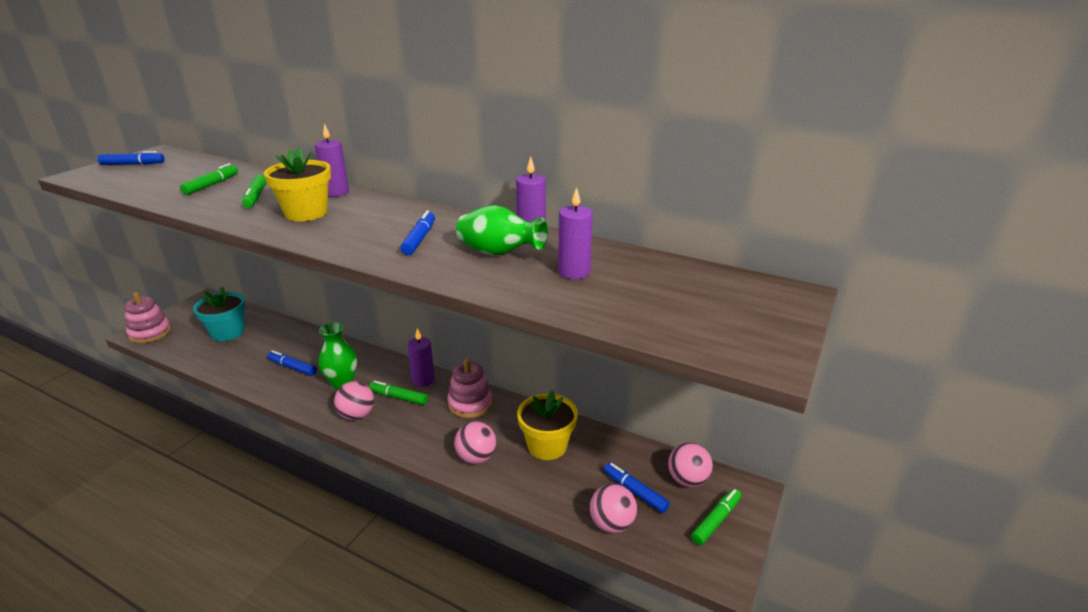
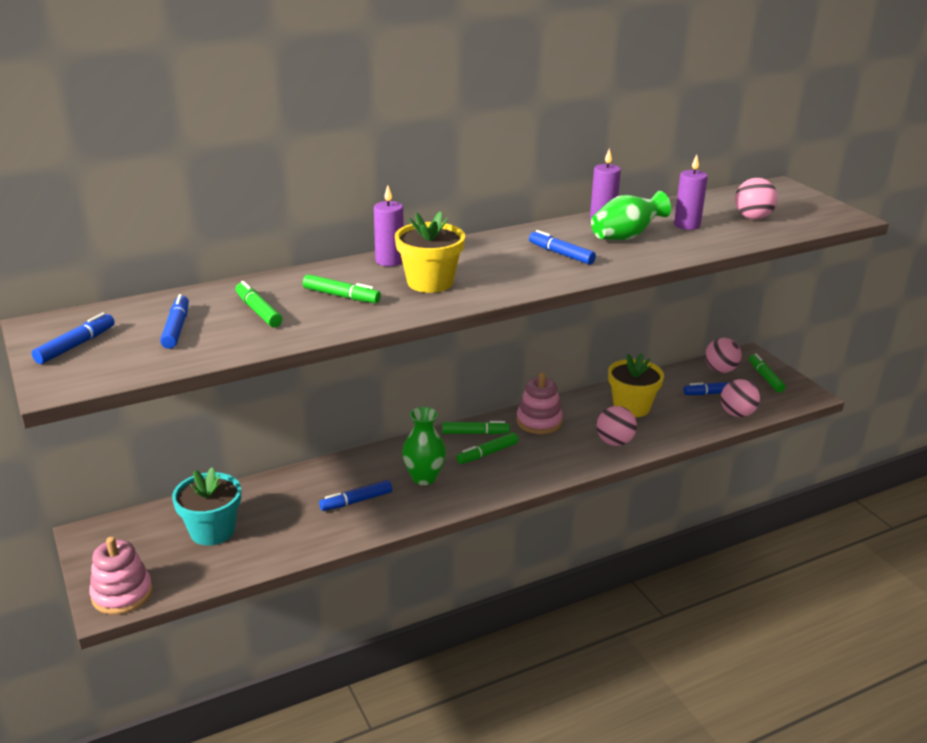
camera: 55 degrees left, 0 degrees up
(171, 175) = (176, 328): none -> blue marker
(357, 415) = (490, 483): pink ball -> pink ball (752, 217)
(423, 380) = (475, 433): purple candle -> green marker

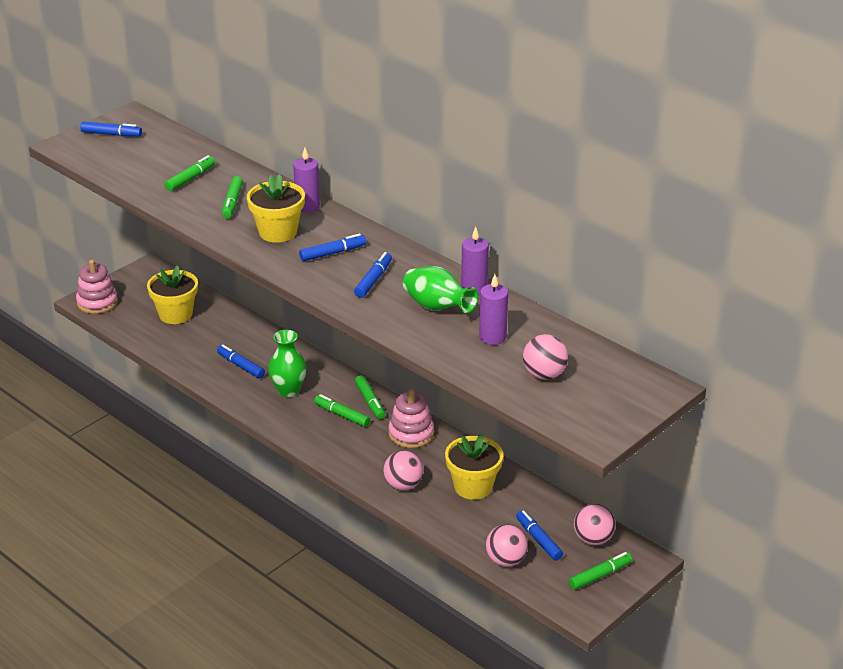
camera: 70 degrees right, 5 degrees up
(176, 328) = (150, 158): blue marker -> blue marker (332, 253)
(212, 531) = (175, 314): turquoise flower pot -> yellow flower pot

